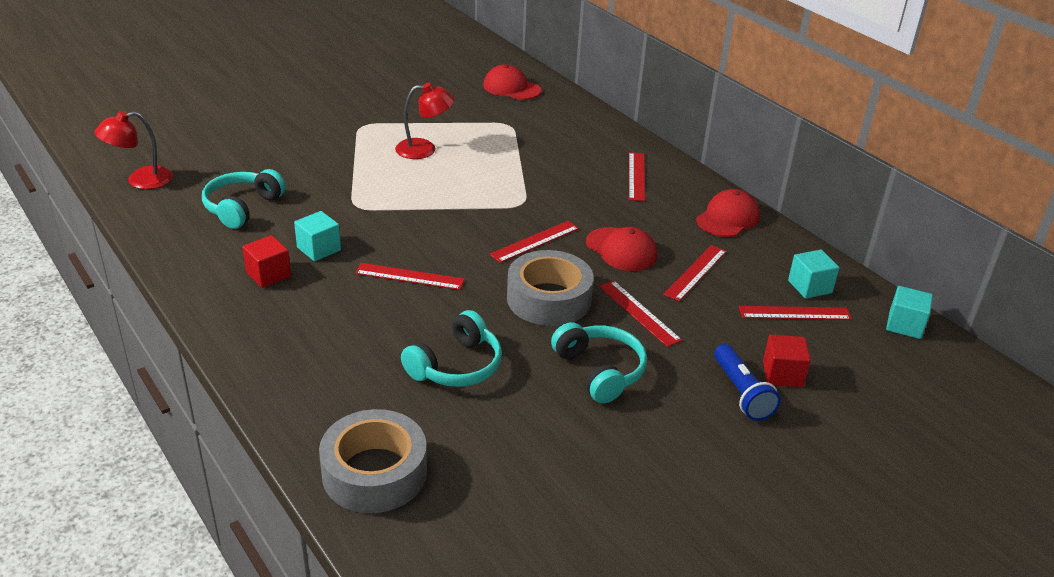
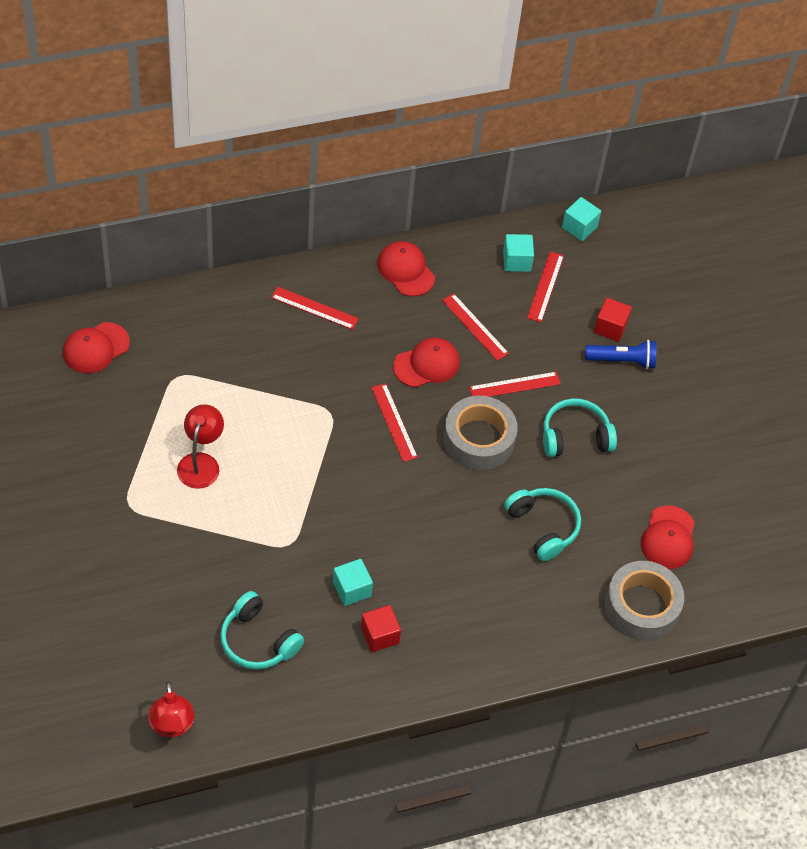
camera: 75 degrees left, 20 degrees up
(409, 276) = (416, 529): red ruler -> none
(494, 481) = (668, 538): none -> red cap

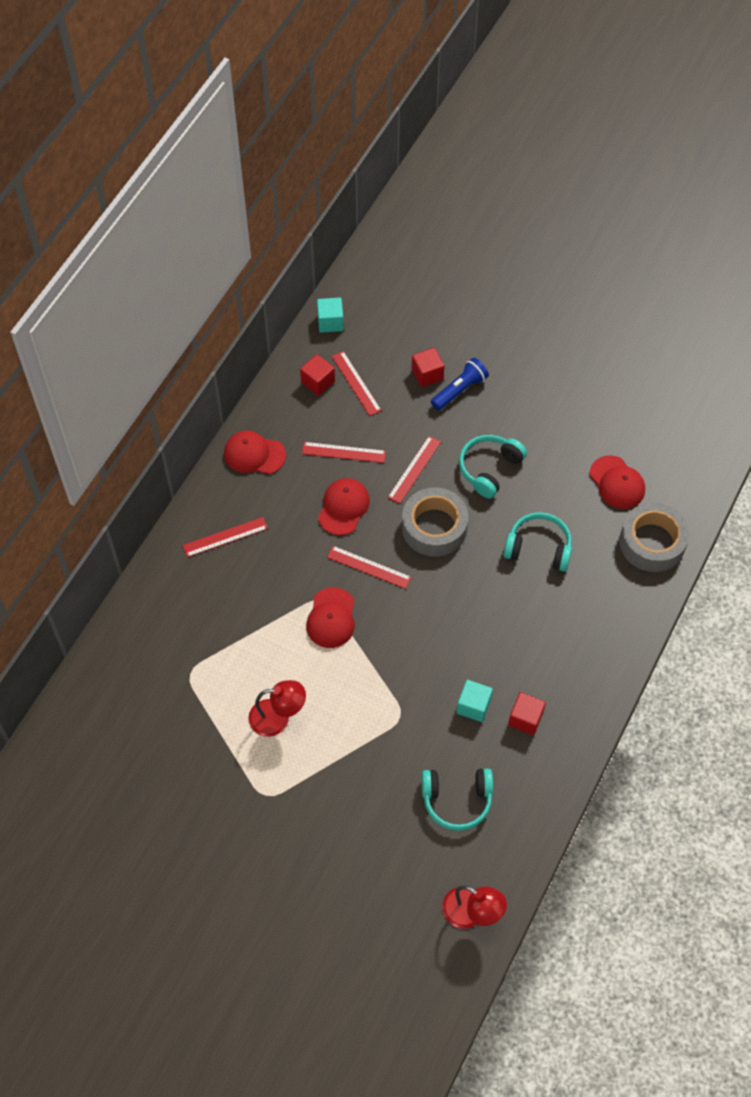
camera: 40 degrees left, 5 degrees up
(96, 348) = (109, 708): red cap -> red cap (331, 618)
(201, 462) = (278, 718): red lamp -> red lamp turned 120 degrees clockwise
(516, 261) = (318, 382): turquoise cube -> red cube

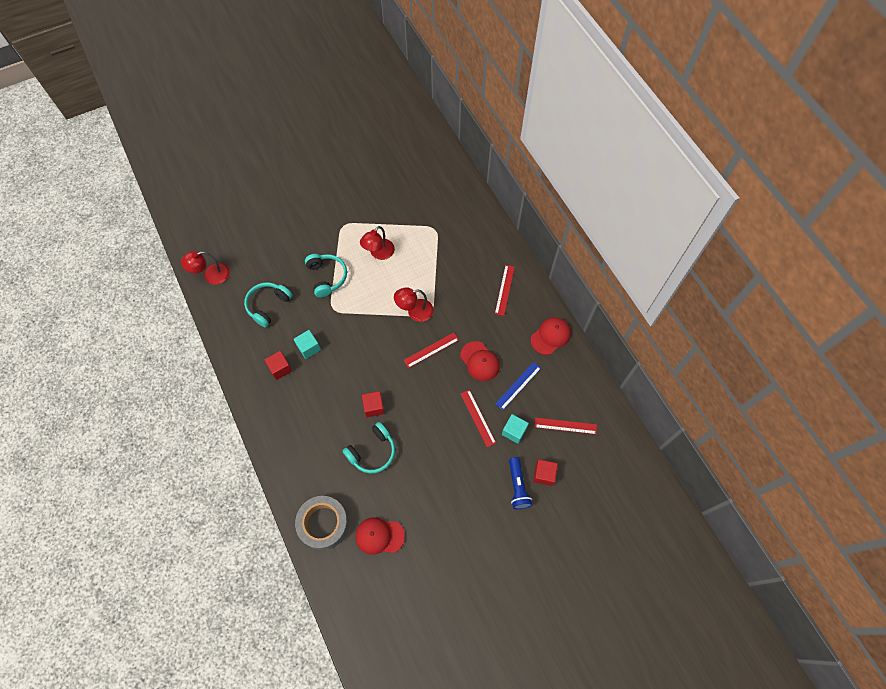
camera: 125 degrees right, 5 degrees up
(318, 382) = (581, 403): red cube -> red cube (374, 407)
(330, 322) = (625, 441): turquoise cube -> turquoise cube (514, 431)
(331, 618) = (414, 311): red cap -> red lamp
(343, 452) = (518, 385): red ruler -> blue ruler
(434, 527) = (430, 402): grey tape -> none
(489, 469) = (446, 463): turquoise headphones -> turquoise headphones (327, 277)

